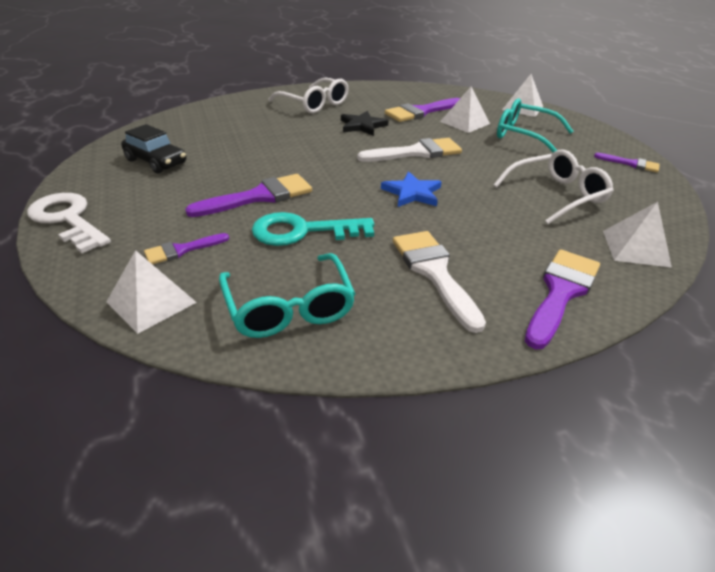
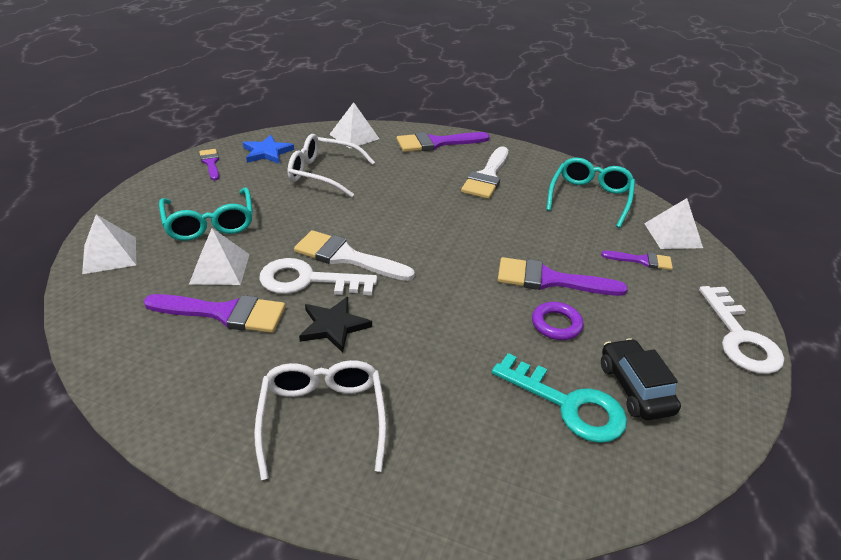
camera: 140 degrees left, 0 degrees up
(231, 172) = (556, 324): none -> purple ring
(303, 231) = (541, 234): turquoise key -> turquoise key (568, 404)
(412, 135) = (308, 280): none -> white key
(412, 193) = (420, 223): blue star -> blue star (267, 152)

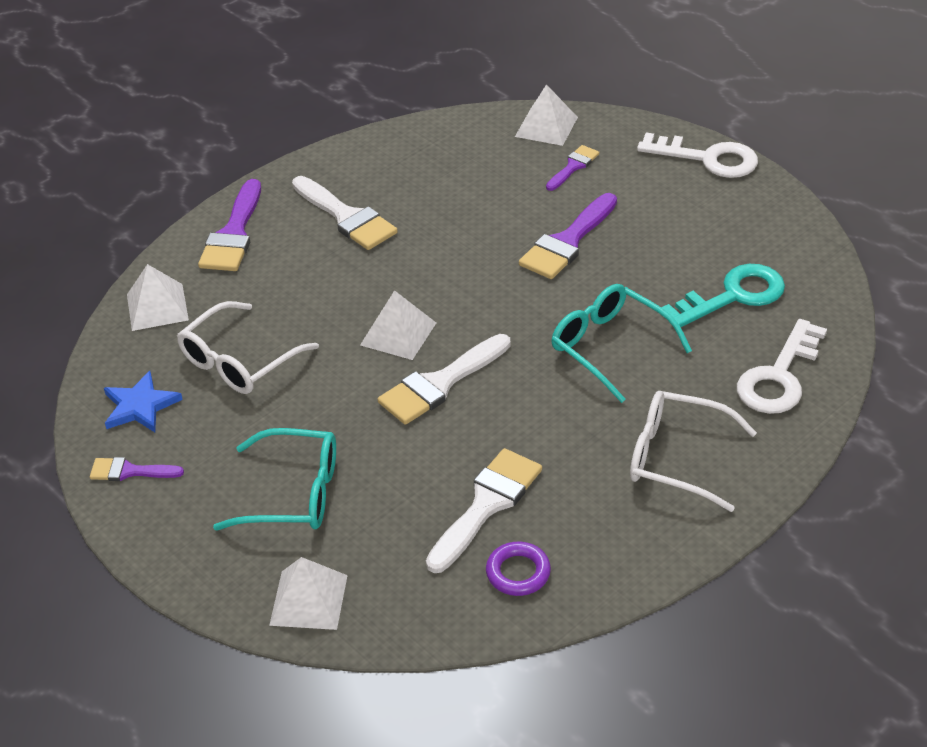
camera: 60 degrees left, 5 degrees up
(220, 268) = (399, 497): white pyramid -> white pyramid (398, 334)
(225, 313) = (486, 505): purple brush -> white brush
(308, 280) = (466, 425): white key -> white key (779, 376)
(334, 326) = (554, 421): black star -> none
(556, 324) = (633, 263): purple ring -> purple ring (518, 572)
(590, 198) = (444, 154): turquoise glasses -> turquoise glasses (610, 347)
(635, 388) = (734, 248): black car -> none

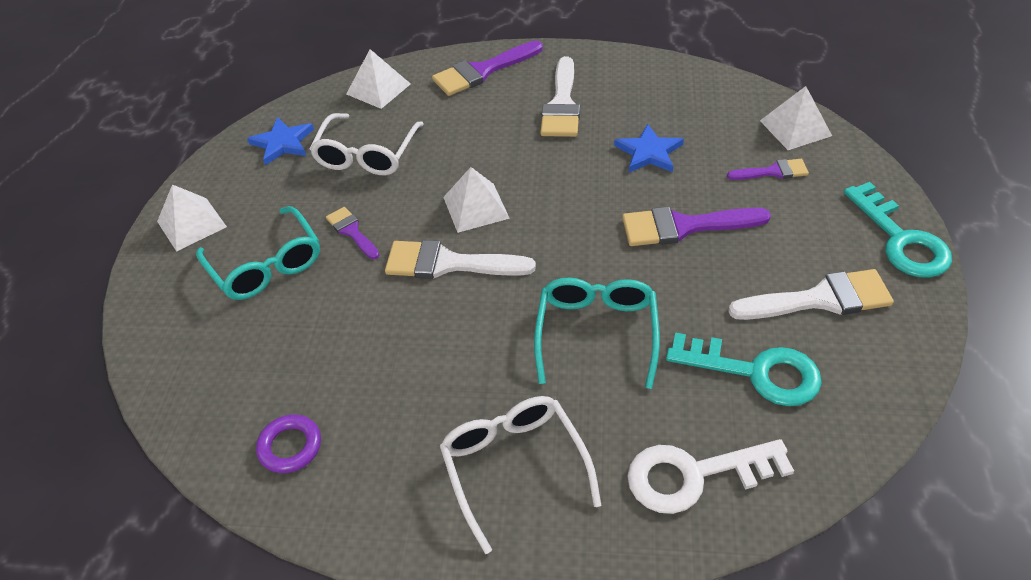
camera: 50 degrees right, 5 degrees up
(129, 471) = (221, 179): purple brush -> purple brush (351, 231)
(239, 361) = (367, 155): white glasses -> white glasses turned 75 degrees counterclockwise
(308, 600) = (170, 343): white pyramid -> white pyramid (191, 224)
(469, 209) = (649, 152): none -> blue star
(486, 505) = (347, 377): white brush -> white brush (820, 299)
(708, 158) = (900, 239): white key -> turquoise key

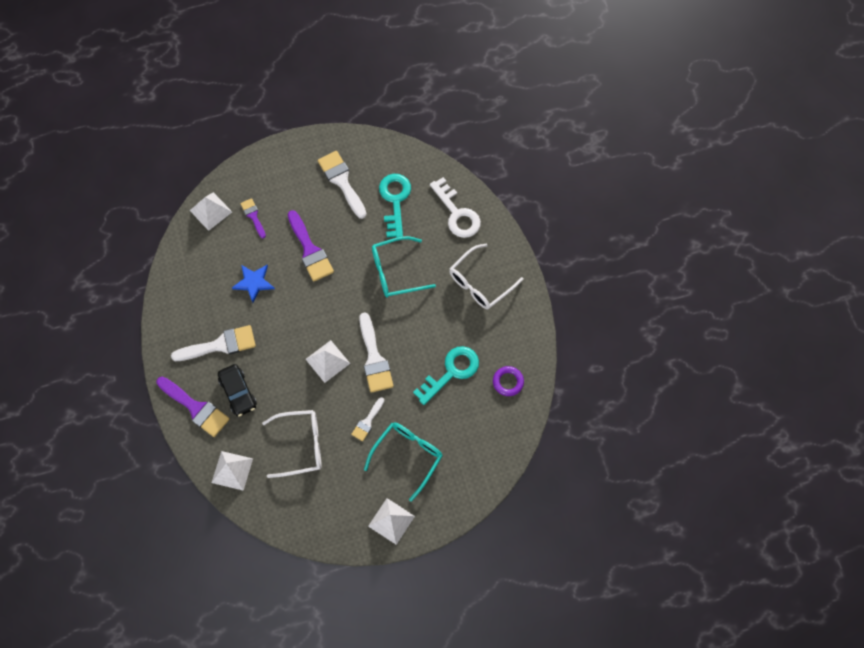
camera: 115 degrees left, 20 degrees up
(282, 143) = (304, 506): blue star -> none
(351, 231) = (367, 422): purple brush -> white brush
(481, 110) = (238, 393): none -> black car
(900, 239) = (289, 152): turquoise key -> turquoise key (451, 372)

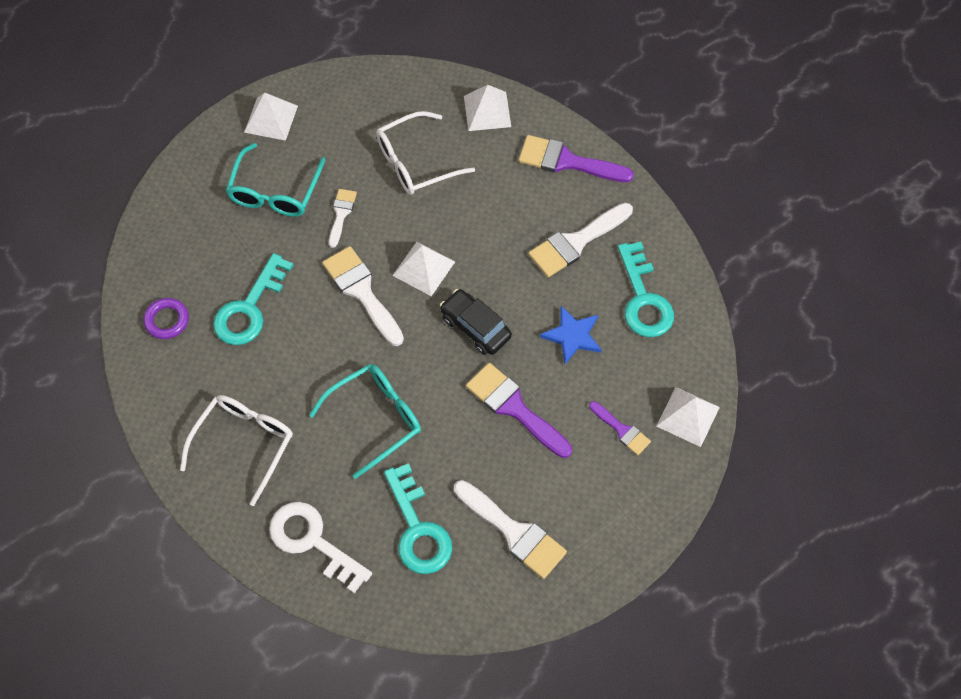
camera: 160 degrees right, 5 degrees down
(197, 291) = (643, 299): none -> turquoise key
(238, 393) = (523, 195): black car -> black car (475, 327)

